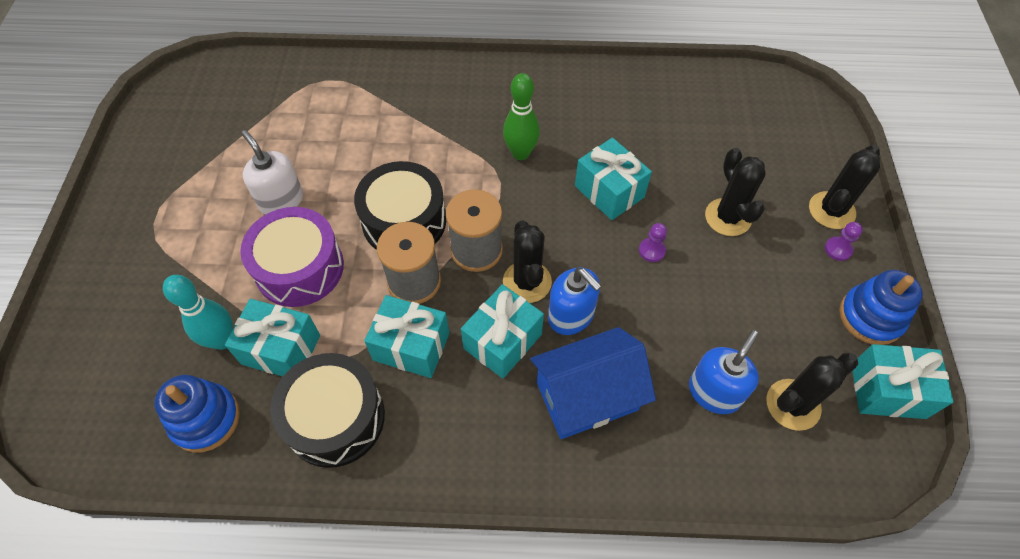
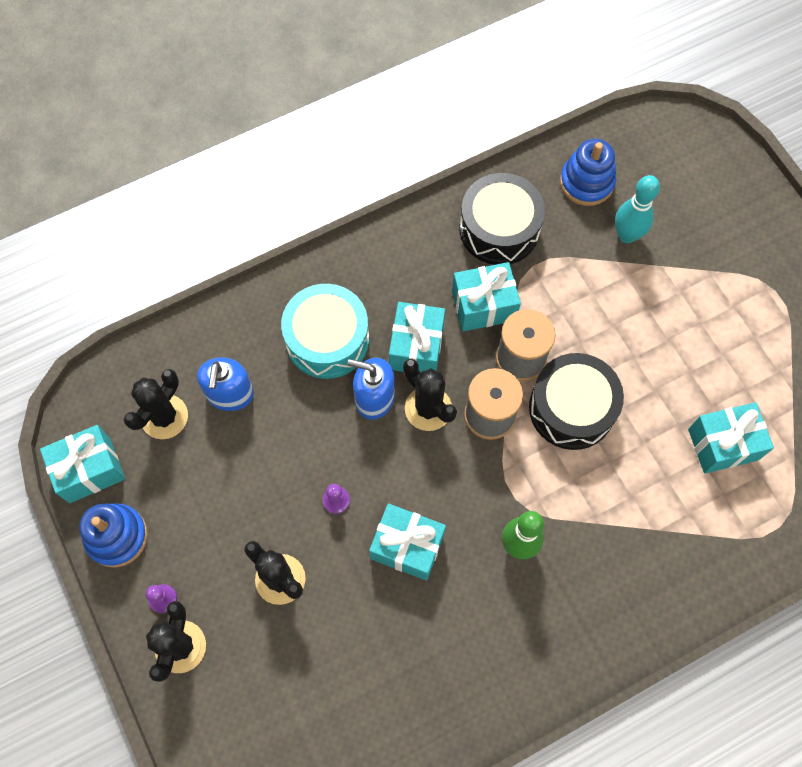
camera: 150 degrees right, 10 degrees up
(281, 200) = (692, 368): white soap dispenser -> none
(281, 349) = (578, 252): turquoise gift -> turquoise gift (723, 444)
(299, 268) = (621, 319): purple drum -> none
(587, 396) = (327, 339): blue house -> turquoise drum

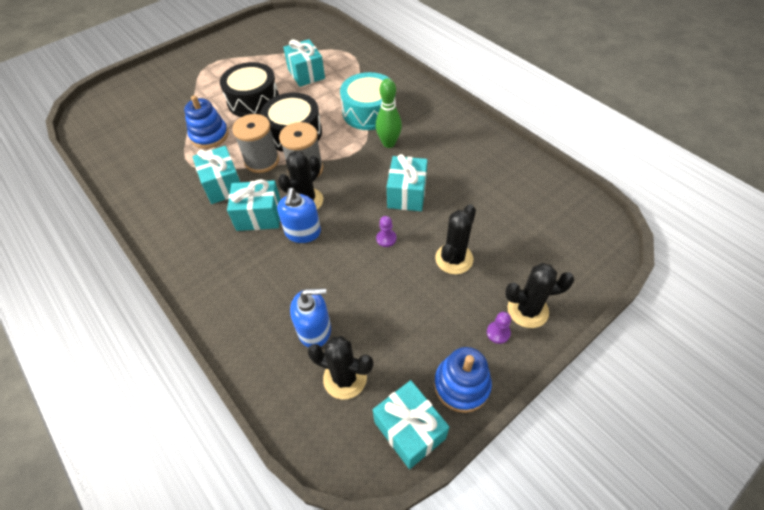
camera: 100 degrees left, 15 degrees down
(327, 339) = (257, 272): turquoise drum -> turquoise drum (369, 112)
(499, 229) = (159, 186): black drum -> black drum (253, 101)
(586, 182) = (124, 148): blue stacking toy -> blue stacking toy (209, 135)
(626, 235) = (168, 125): turquoise bowling pin -> none

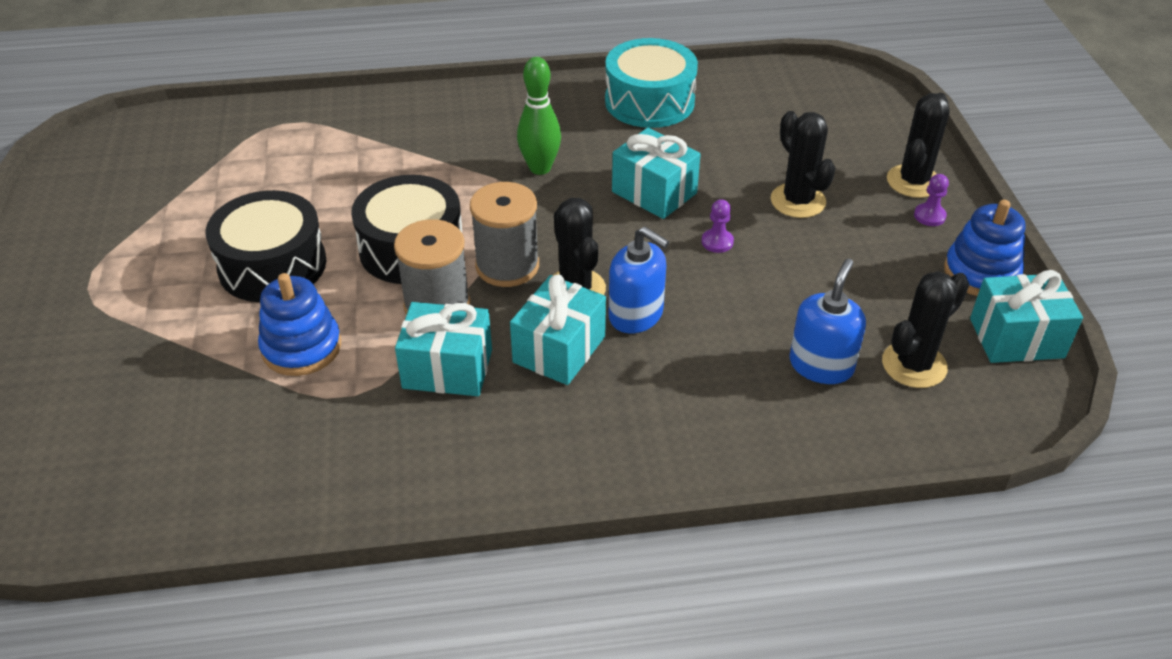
camera: 60 degrees left, 10 degrees down
(306, 74) = (278, 184): turquoise gift -> none
(369, 112) = (452, 159): turquoise drum -> turquoise drum (649, 101)

